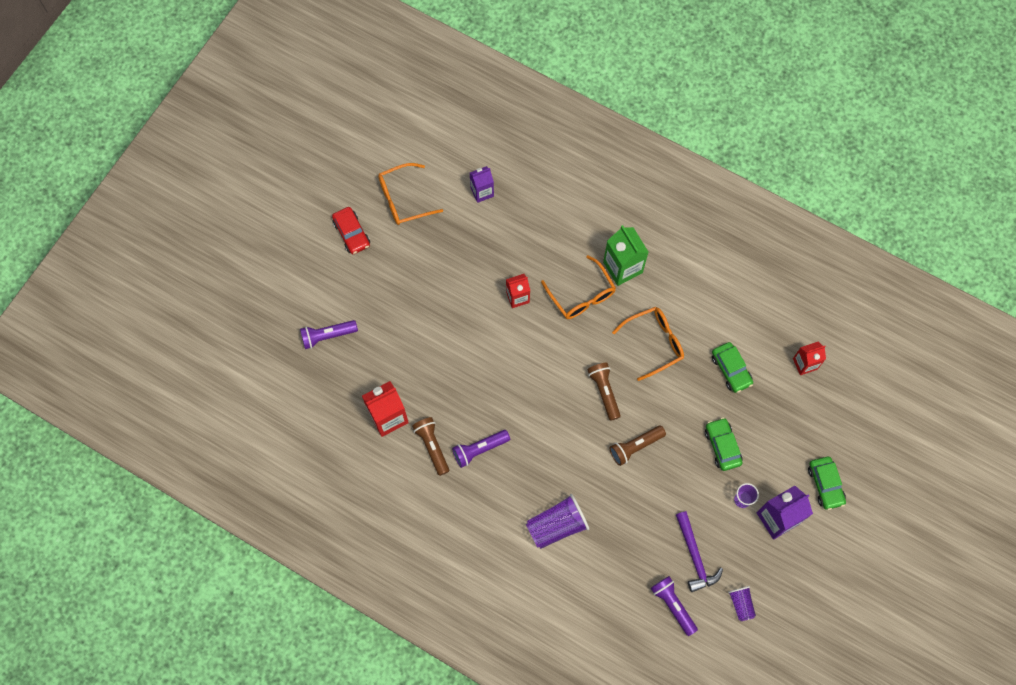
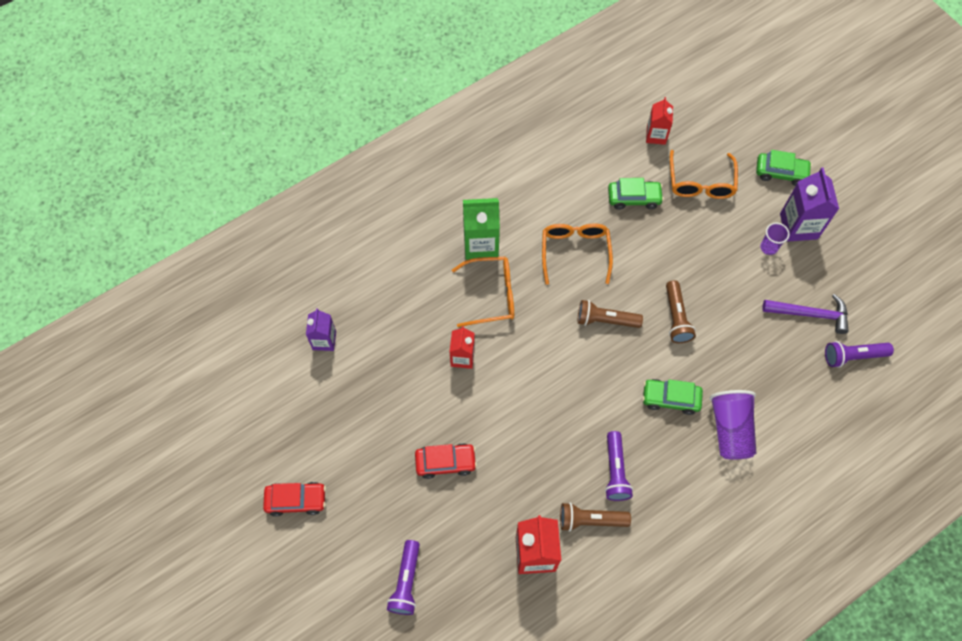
camera: 65 degrees left, 5 degrees down
(403, 199) = (286, 426): orange glasses -> orange glasses (700, 183)
(428, 323) = (445, 462): none -> red car
(722, 446) = (708, 240): green car -> green car (670, 398)
(741, 604) = (872, 295): purple cup -> none

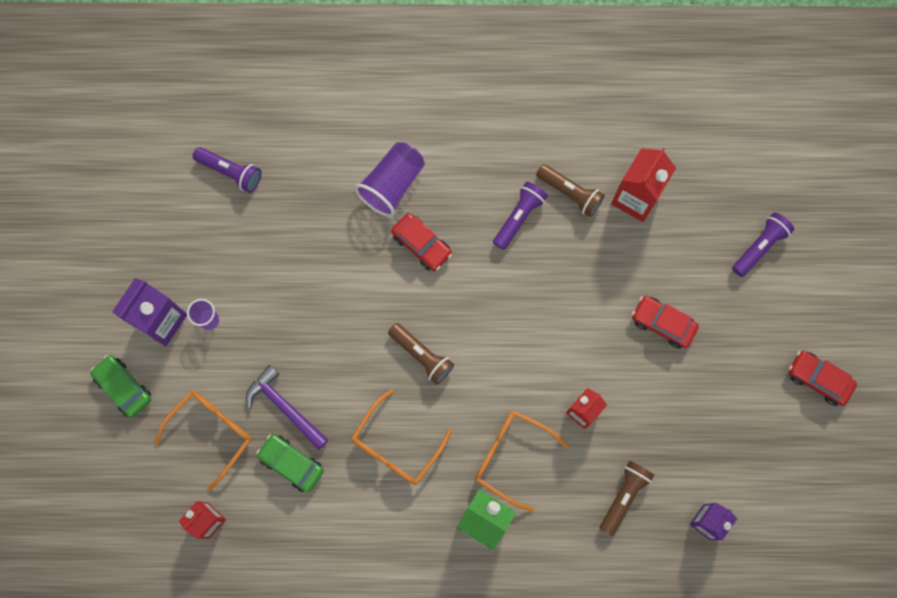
camera: 145 degrees left, 10 degrees up
(670, 398) = (421, 245): green car -> red car
(676, 317) = (354, 313): brown flashlight -> brown flashlight (623, 496)
(810, 314) = (231, 233): purple hammer -> purple hammer (285, 407)

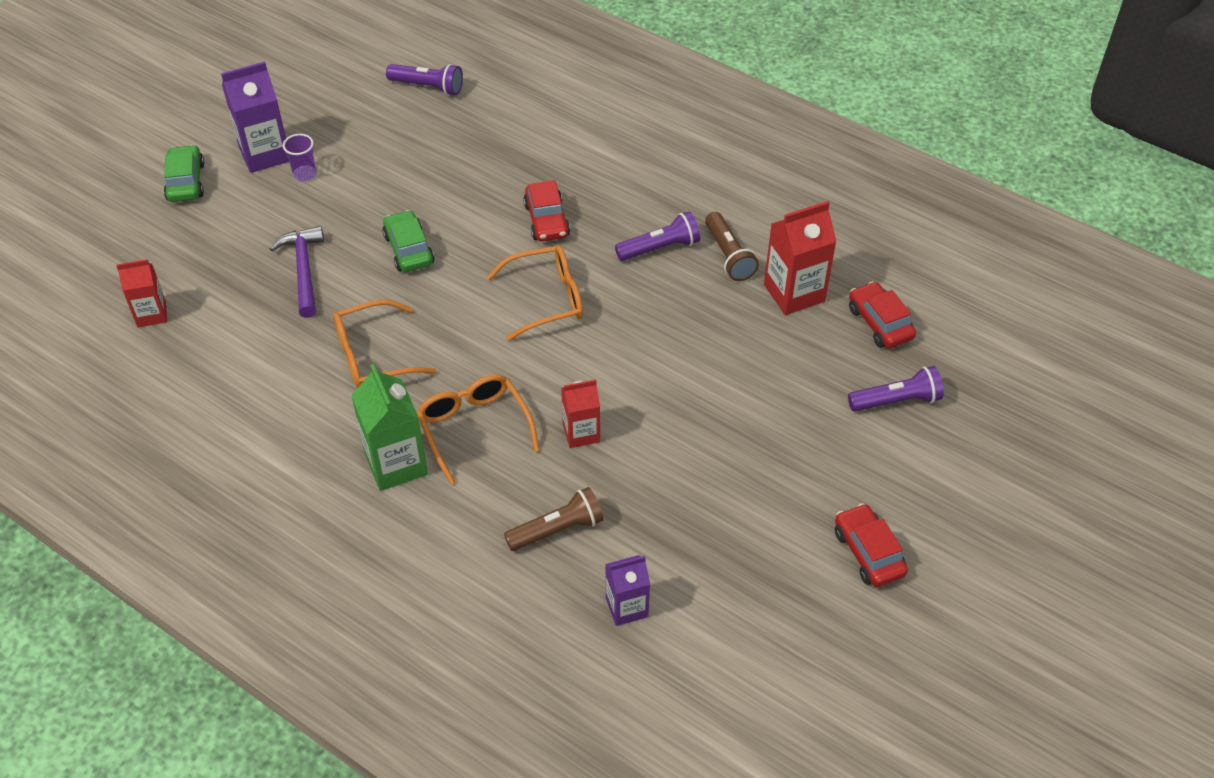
camera: 35 degrees right, 25 degrees down
(211, 433) = (222, 253): orange glasses -> orange glasses (547, 299)
(230, 172) = (428, 87): purple flashlight -> purple flashlight turned 45 degrees counterclockwise
(291, 463) = (266, 314): green car -> green car (409, 249)
(392, 185) = (562, 165): purple cup -> none
(421, 355) = (465, 301): brown flashlight -> none
(662, 324) = (732, 407): red car -> red car (880, 323)

